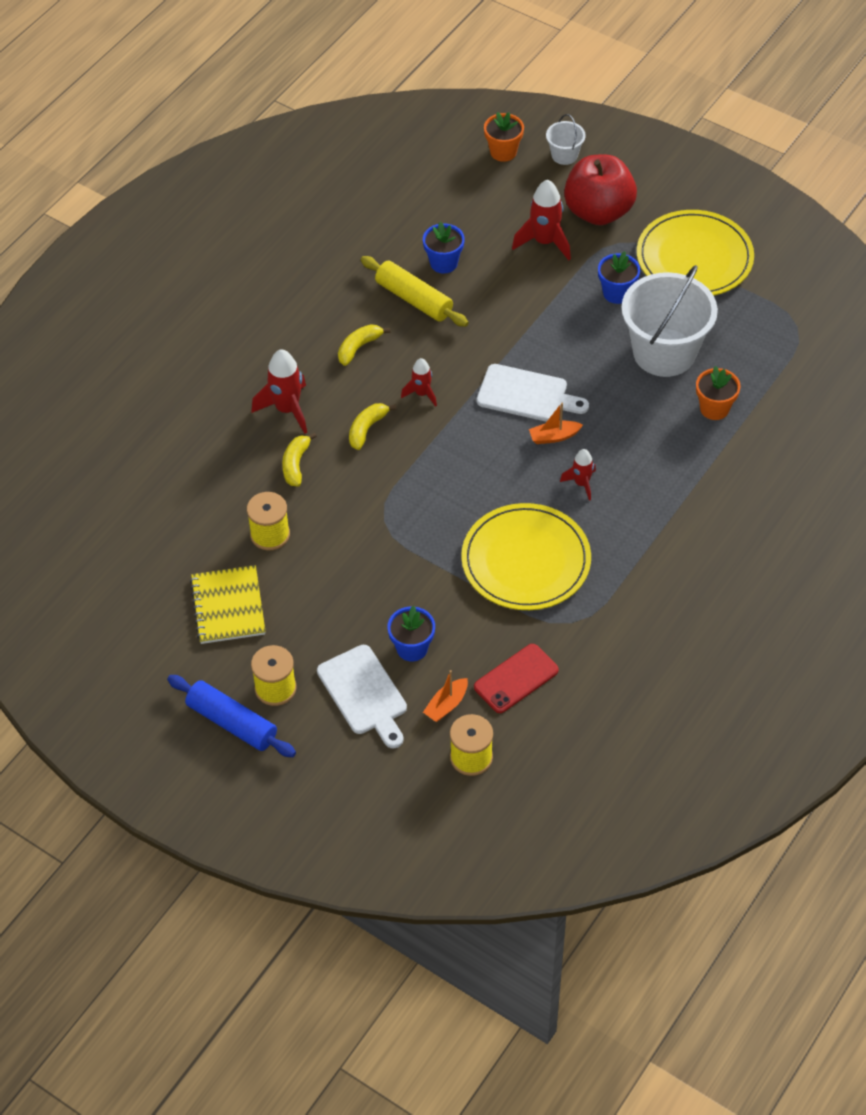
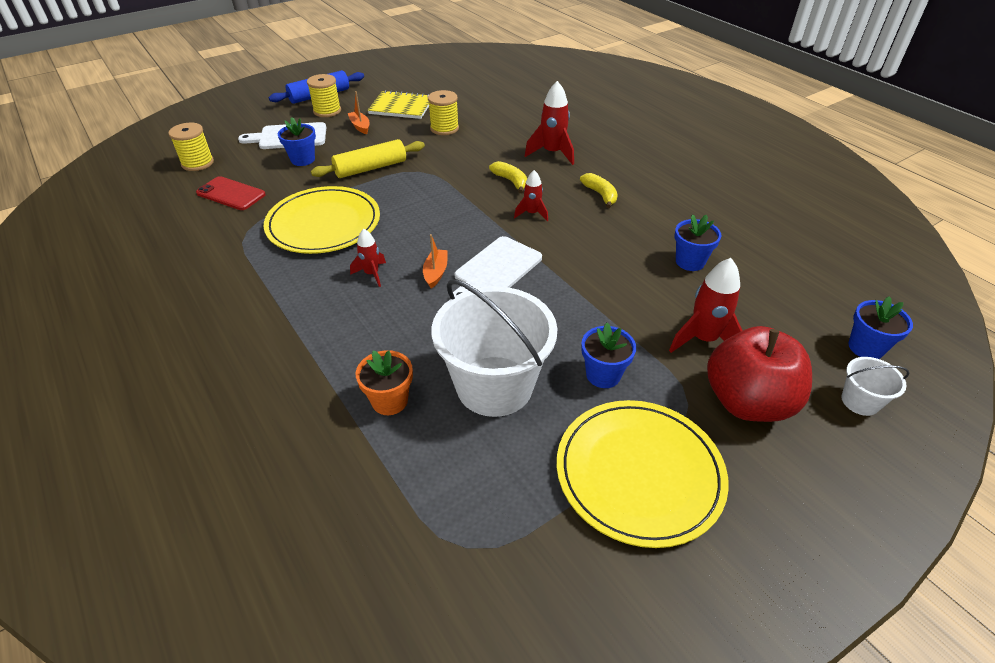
camera: 110 degrees right, 10 degrees down
(296, 464) = (498, 147): yellow banana -> none
(414, 299) = (647, 234): yellow rolling pin -> yellow rolling pin (371, 168)
(446, 705) = (245, 163): orange boat -> orange boat (360, 126)
(503, 152) = (866, 347): orange flower pot -> blue flower pot
(516, 679) = (231, 194): red phone -> red phone turned 45 degrees counterclockwise

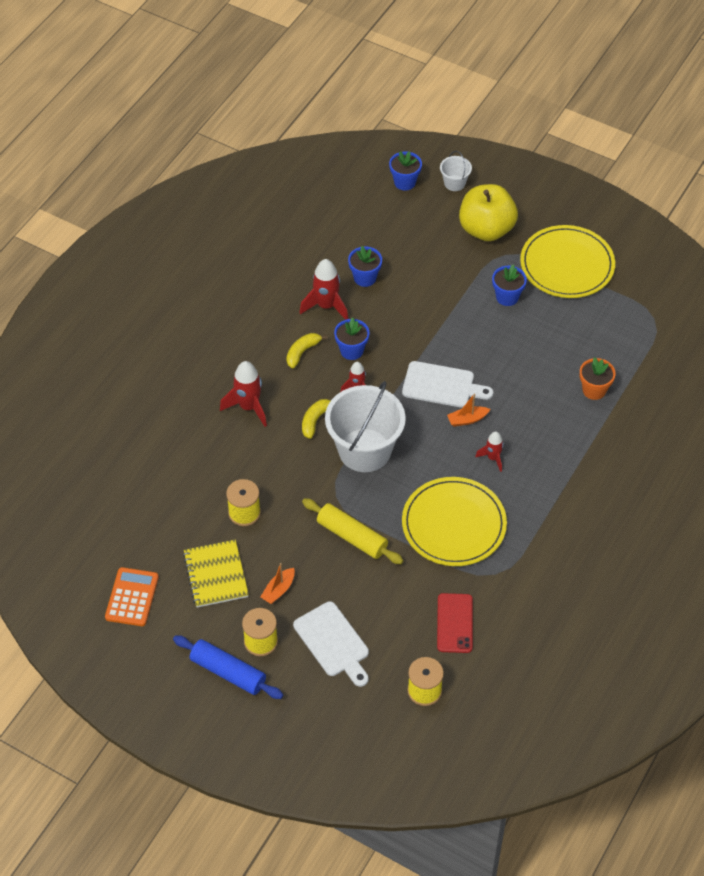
camera: 115 degrees left, 10 degrees up
(303, 160) = (368, 602): blue flower pot -> blue flower pot (351, 350)
(417, 77) = (132, 597): none -> orange calculator
(494, 386) = (549, 345): white bucket -> white bucket (364, 450)
(703, 339) = (445, 257): red rocket -> red rocket (326, 306)
(747, 402) = (486, 229): red apple -> yellow apple

